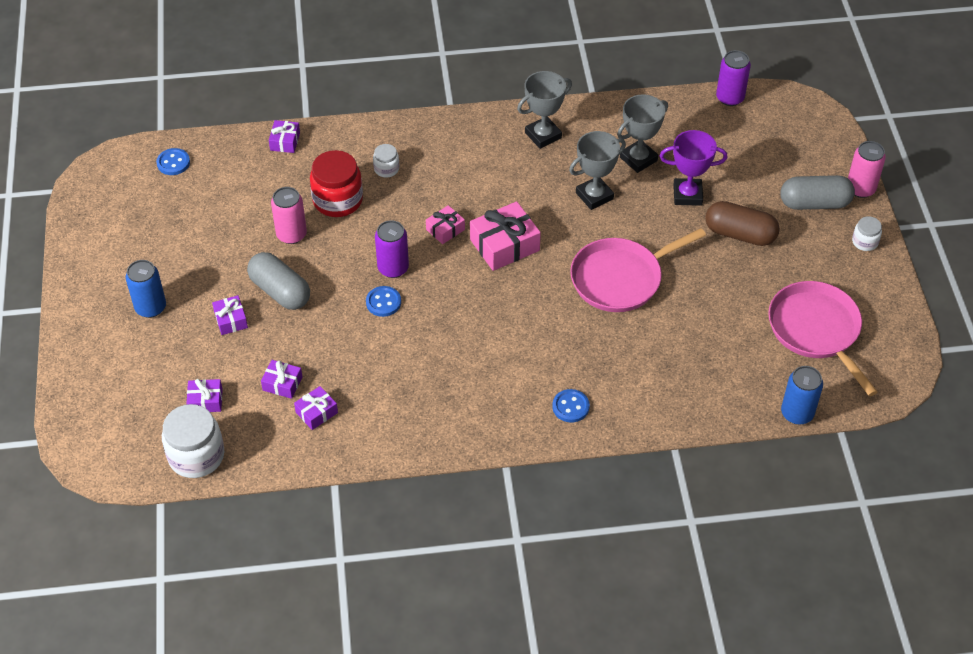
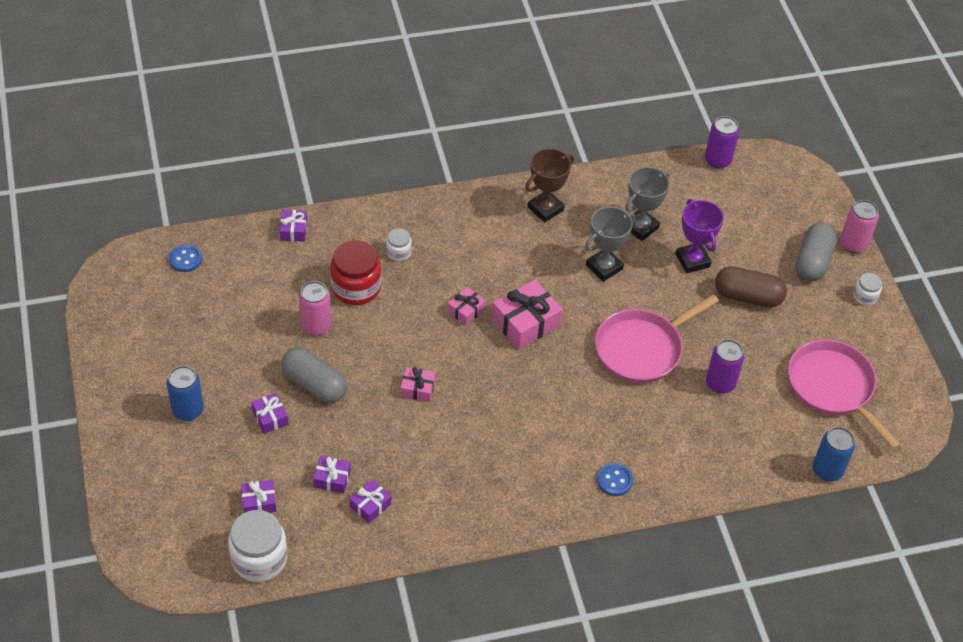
camera: 10 degrees left, 0 degrees up
(383, 302) = (417, 389): blue button -> pink gift
(393, 268) = (421, 353): purple can -> purple can (720, 383)
(543, 135) = (545, 209): grey trophy -> brown trophy
(687, 195) = (692, 260): purple trophy -> purple trophy turned 75 degrees clockwise
(814, 203) = (813, 261): grey capsule -> grey capsule turned 60 degrees counterclockwise

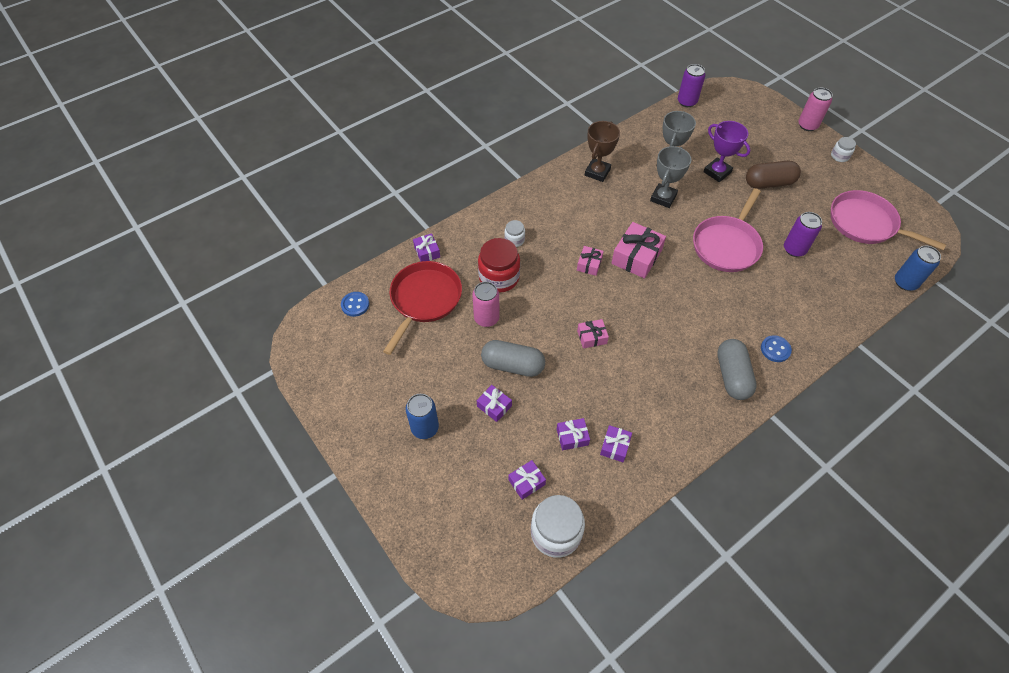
camera: 20 degrees left, 5 degrees up
(261, 281) = (424, 299): none -> red pan
(813, 261) = (791, 145): grey capsule -> grey capsule (732, 376)

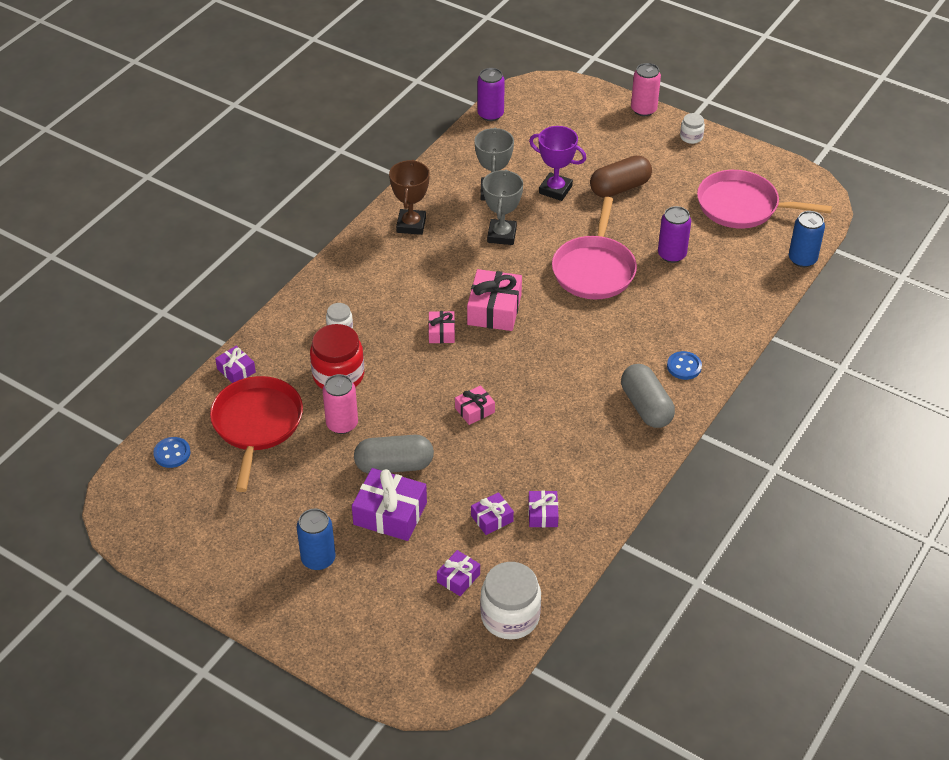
camera: 20 degrees left, 10 degrees down
(494, 406) = (390, 513): purple gift -> purple gift, size x1.82

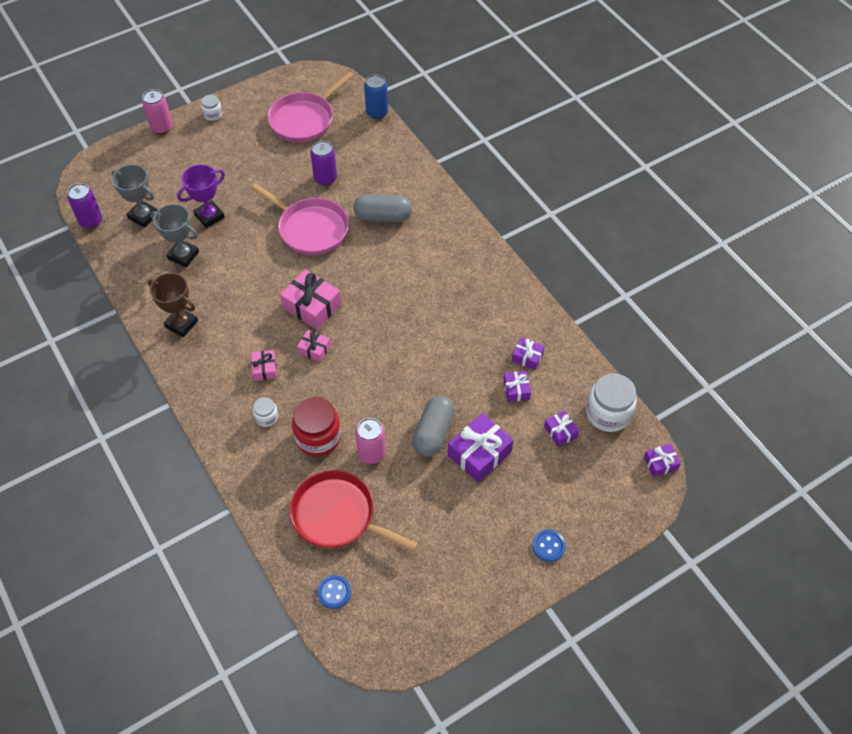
camera: 65 degrees left, 10 degrees up
(236, 370) = (267, 511): purple gift -> purple gift (660, 463)
(318, 559) = (500, 519): blue can -> none
(474, 410) = (407, 359): pink gift -> pink gift (264, 369)
(502, 235) = (235, 269): grey trophy -> grey trophy (143, 216)
(620, 188) = (236, 177): brown capsule -> none
(646, 407) = (461, 256): grey capsule -> grey capsule (383, 216)
(684, 366) = (437, 219): blue button -> blue button (548, 546)

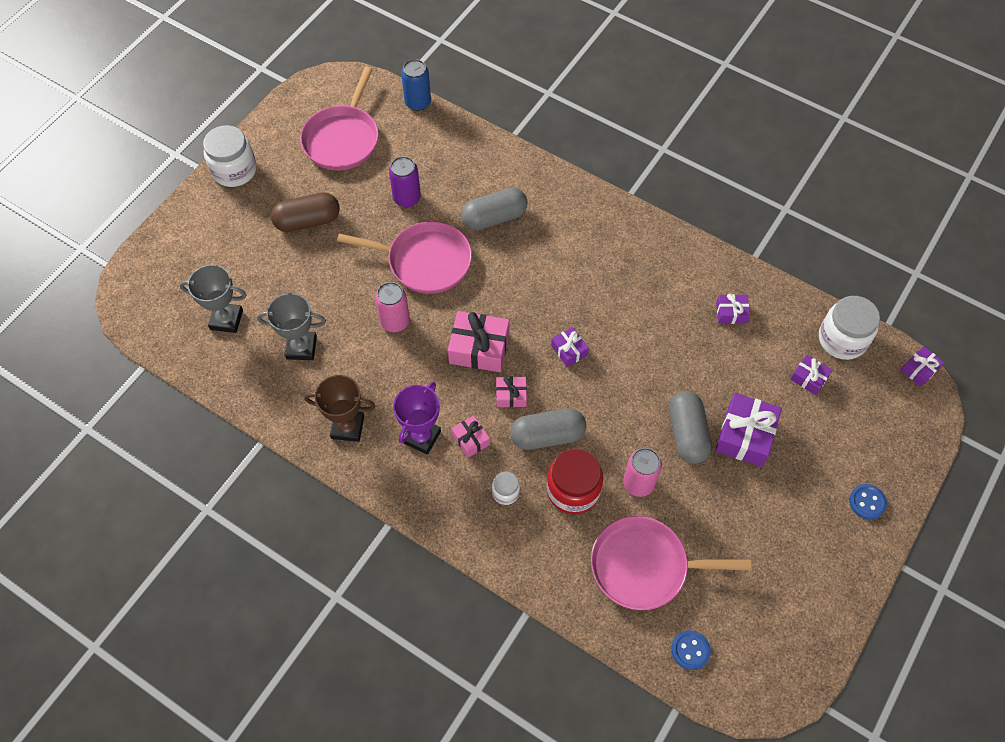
camera: 25 degrees left, 5 degrees up
(91, 221) = (167, 349): purple can -> none
(161, 127) = (183, 207): pink can -> pink can (395, 321)
(209, 216) = (303, 290): purple trophy -> purple trophy (421, 437)
(213, 114) = (234, 170): white jar -> white jar, size x1.95
(243, 168) = (307, 221): none -> brown capsule
(323, 390) = (547, 436): none -> grey capsule
(337, 515) = (644, 566): red pan -> pink pan
(516, 389) = (741, 352): purple gift -> purple gift (569, 350)

